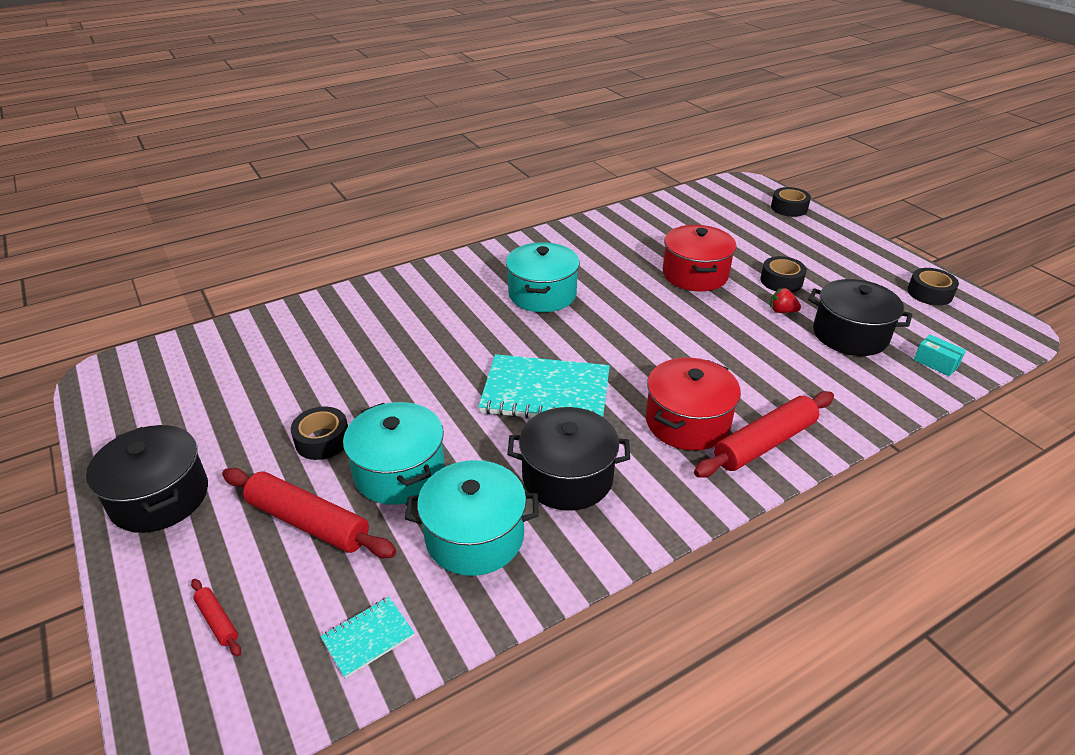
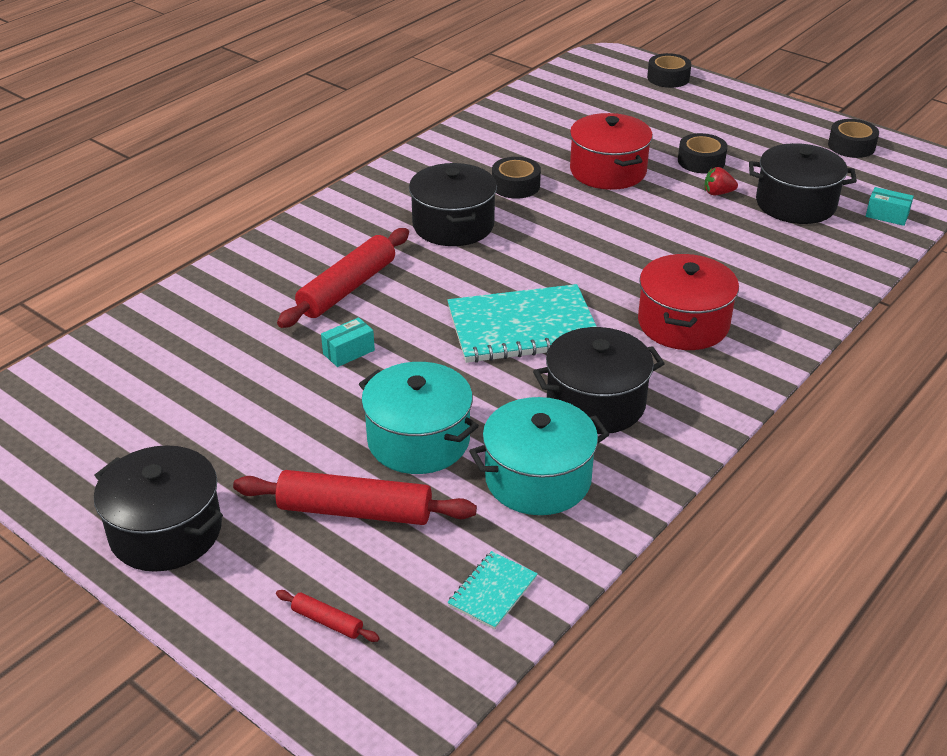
camera: 20 degrees left, 0 degrees up
(322, 440) = (310, 431): black tape -> black tape (515, 185)
(395, 380) = (348, 352): none -> turquoise box
(542, 294) = (453, 225): turquoise pot -> black pot
(764, 443) = (767, 326): red rolling pin -> red rolling pin (347, 288)

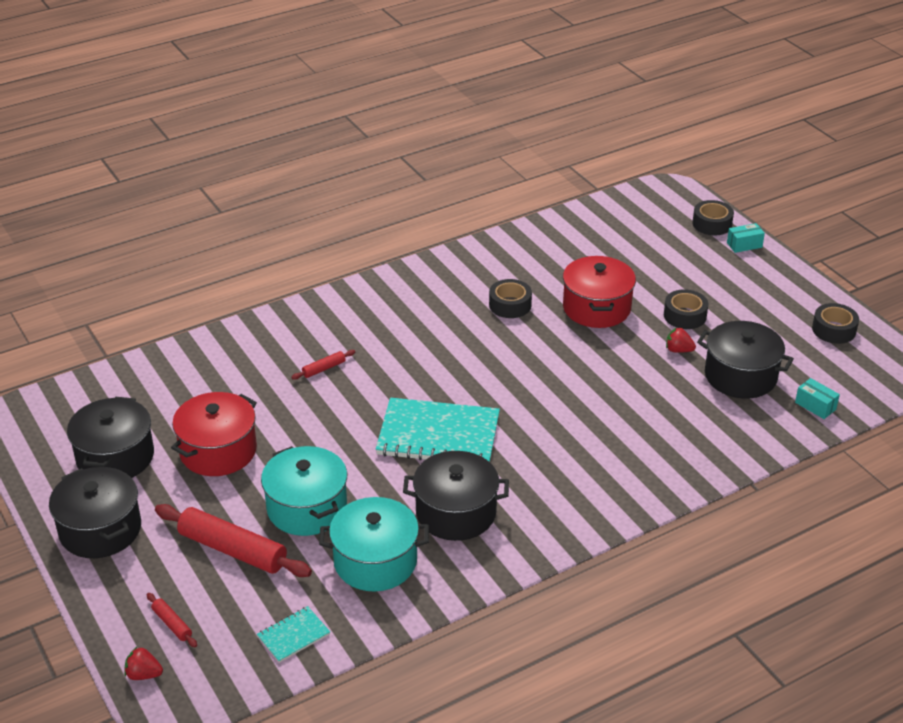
camera: 20 degrees right, 0 degrees up
(325, 697) = (144, 674): none -> red strawberry
(347, 288) = (324, 369): red rolling pin -> red rolling pin, size x0.45
(348, 352) = (295, 423): turquoise box -> turquoise box (744, 245)
(453, 225) = (437, 331): black pot -> black pot (115, 457)
(683, 324) = (568, 463): red pot -> red pot (218, 451)

